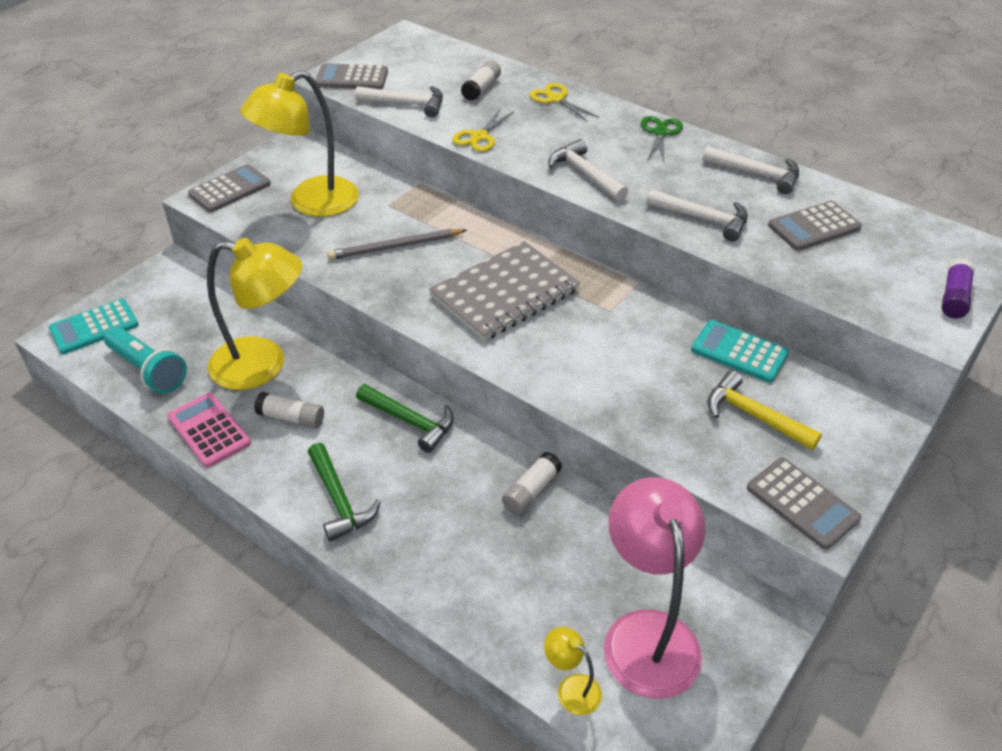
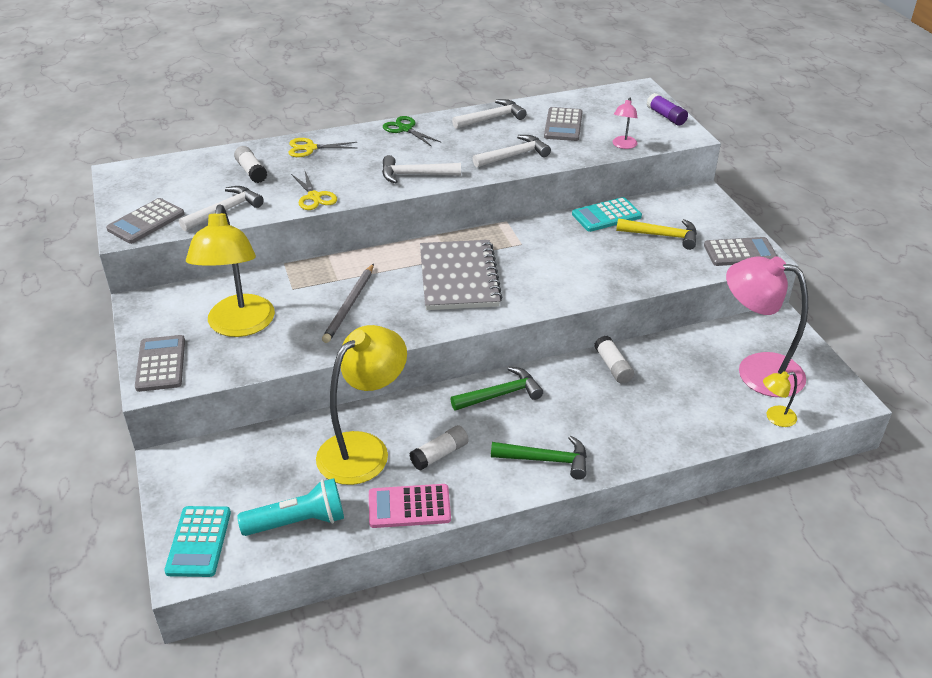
camera: 55 degrees left, 5 degrees down
(754, 415) = (662, 236): yellow hammer -> yellow hammer turned 150 degrees counterclockwise
(834, 289) = (623, 145): none -> pink lamp

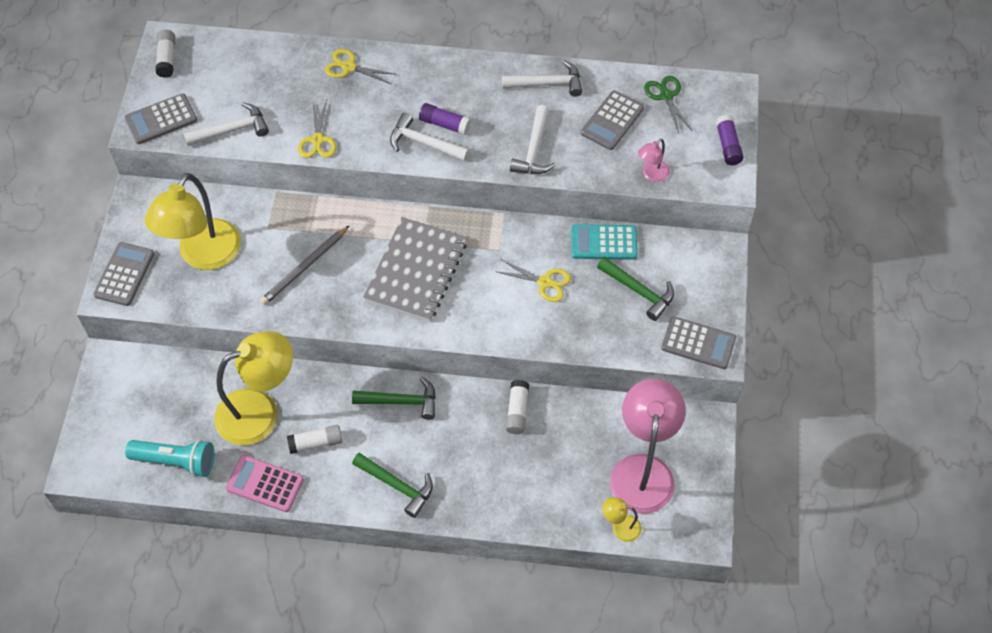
camera: 25 degrees right, 20 degrees up
(198, 542) = (98, 448): turquoise calculator -> none
(251, 171) = (280, 82): white glue stick -> white glue stick (167, 58)
(405, 129) = (453, 70): green scissors -> green scissors (666, 96)
(424, 160) = (444, 124): none -> purple glue stick
(514, 155) = (534, 150): white hammer -> white hammer turned 105 degrees clockwise
(579, 252) = (545, 282): none -> yellow scissors
(662, 236) = (639, 291): yellow hammer -> green hammer
(756, 370) = (643, 470): pink lamp -> pink lamp turned 45 degrees clockwise

